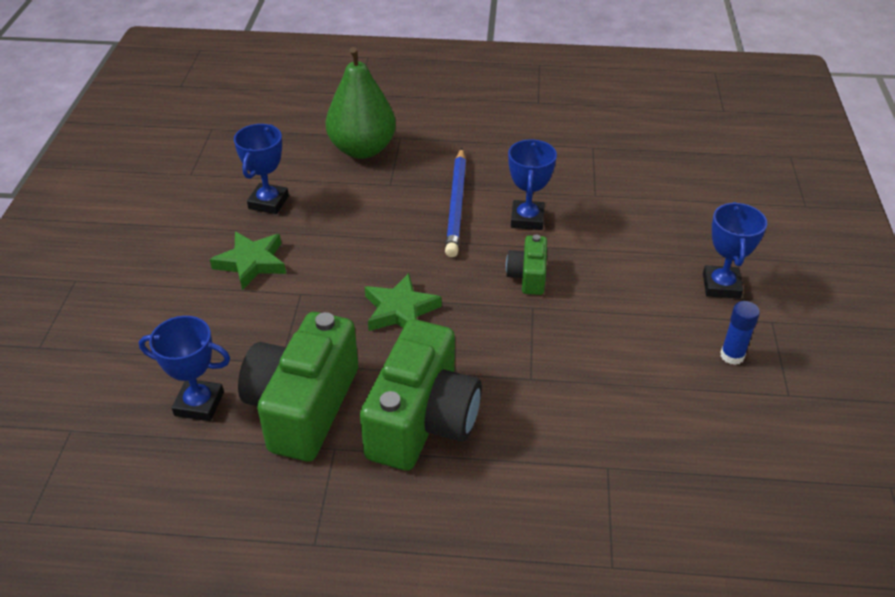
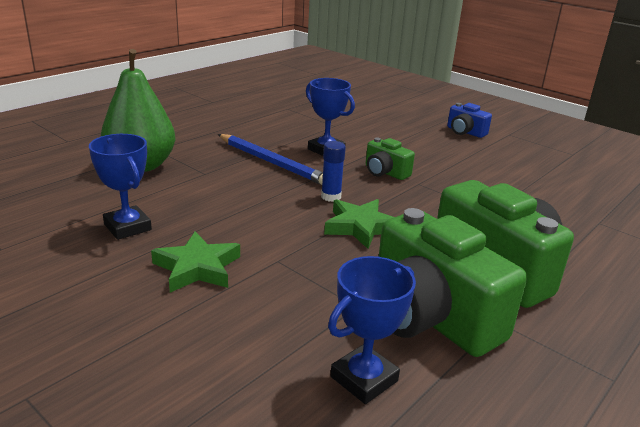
camera: 55 degrees left, 15 degrees down
(721, 286) = (465, 132): blue trophy -> blue camera
(732, 356) = (528, 153): blue glue stick -> blue glue stick (331, 197)

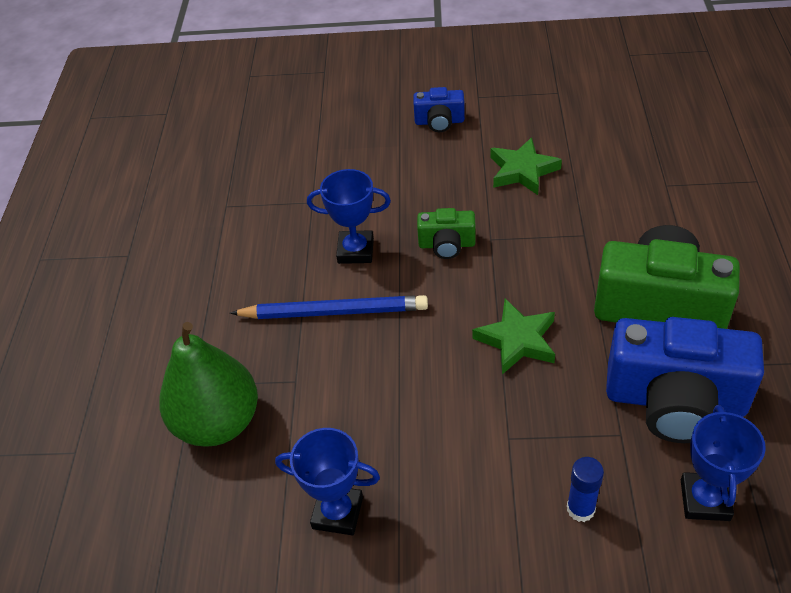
camera: 35 degrees left, 20 degrees up
(197, 268) = (463, 504): green star -> green star (522, 171)
(331, 197) = (446, 319): blue glue stick -> blue glue stick (580, 509)
(429, 316) = (675, 401): green camera -> blue camera

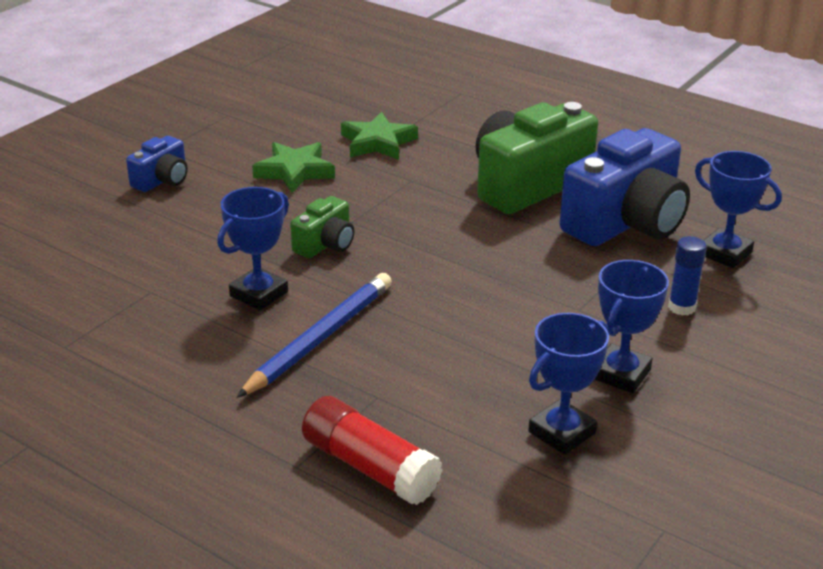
camera: 60 degrees left, 15 degrees down
(218, 422) = (369, 467): green pear -> red glue stick
(444, 513) = (621, 374): none -> blue trophy
(517, 340) = (482, 260): green star -> green star (377, 142)

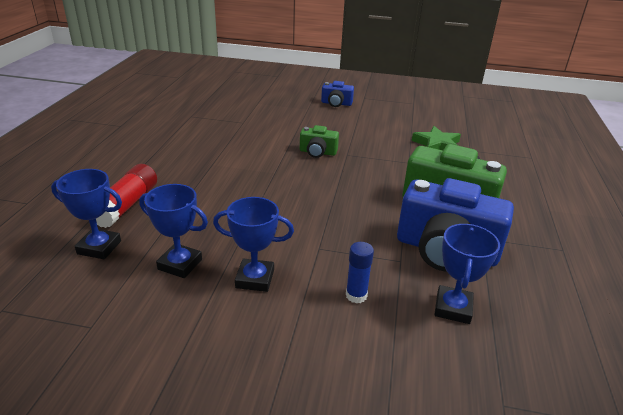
camera: 65 degrees right, 0 degrees up
(259, 294) = (259, 146): blue trophy -> blue trophy (99, 247)
(295, 171) = (379, 130): green star -> none
(320, 338) = (231, 169): blue pencil -> none

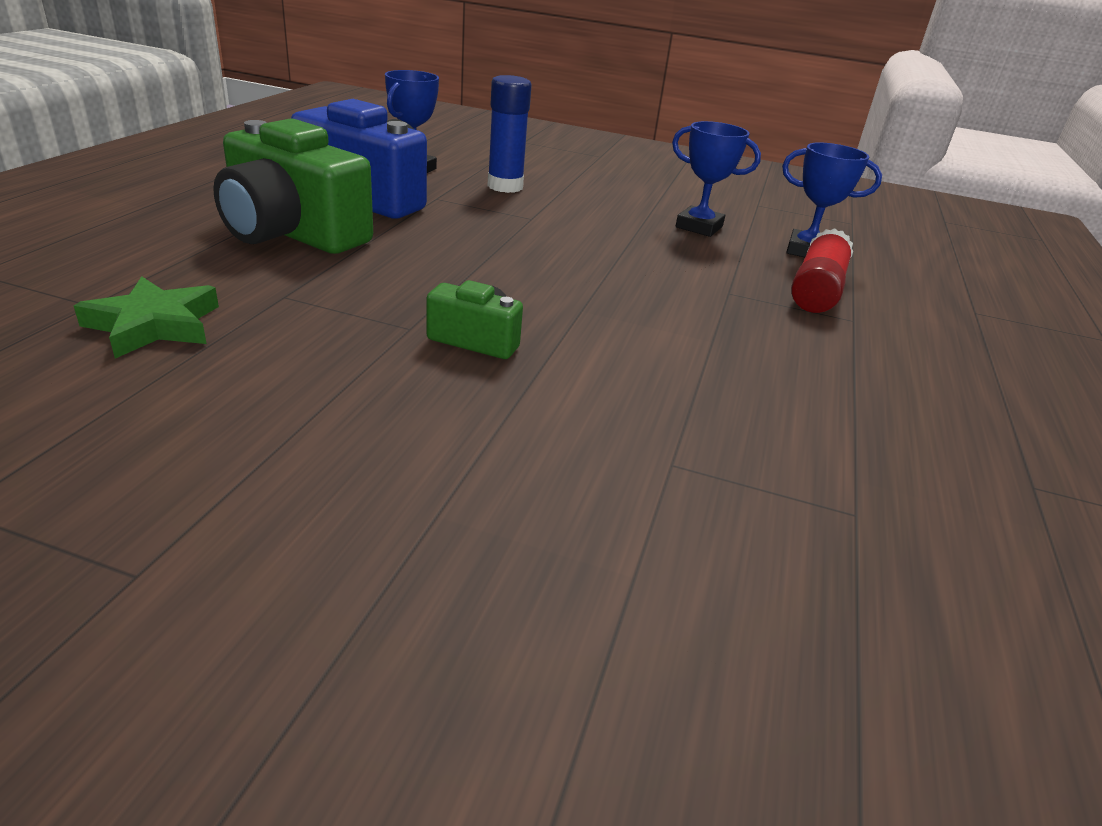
camera: 175 degrees left, 0 degrees up
(255, 279) = (611, 208): blue trophy -> none
(336, 103) = (300, 538): blue camera -> none
(356, 295) = (505, 186): blue glue stick -> blue glue stick, size x1.57

